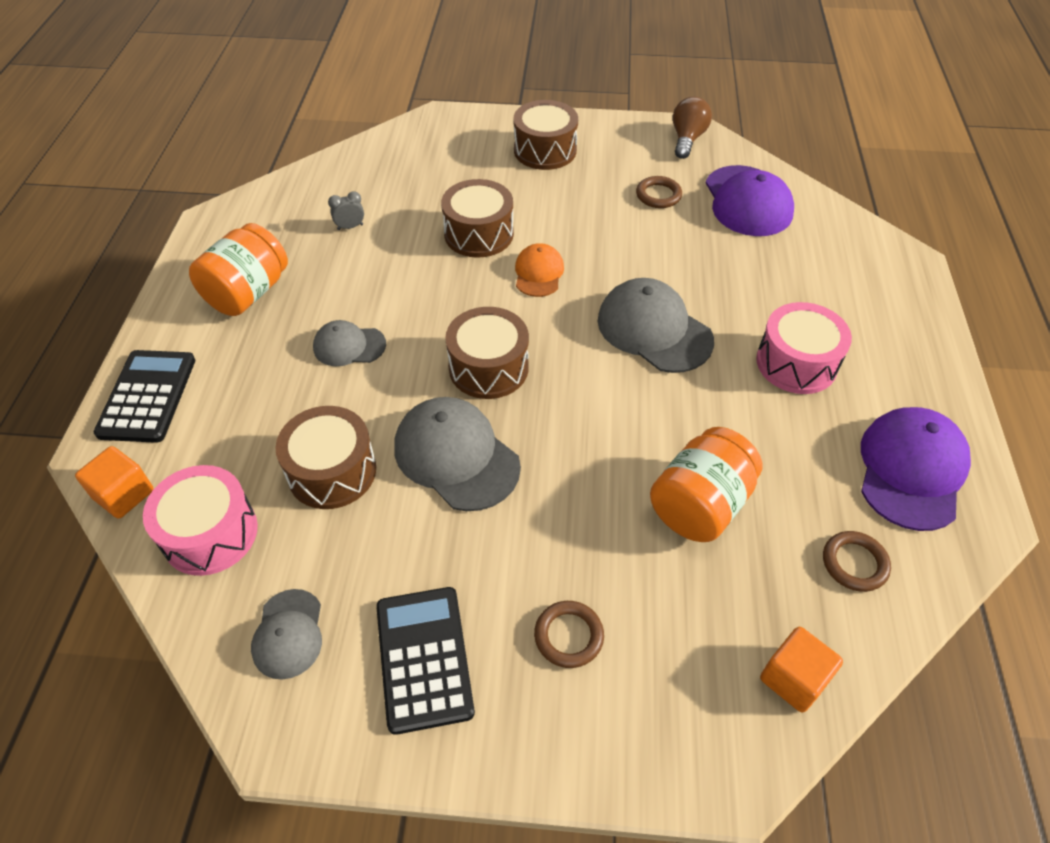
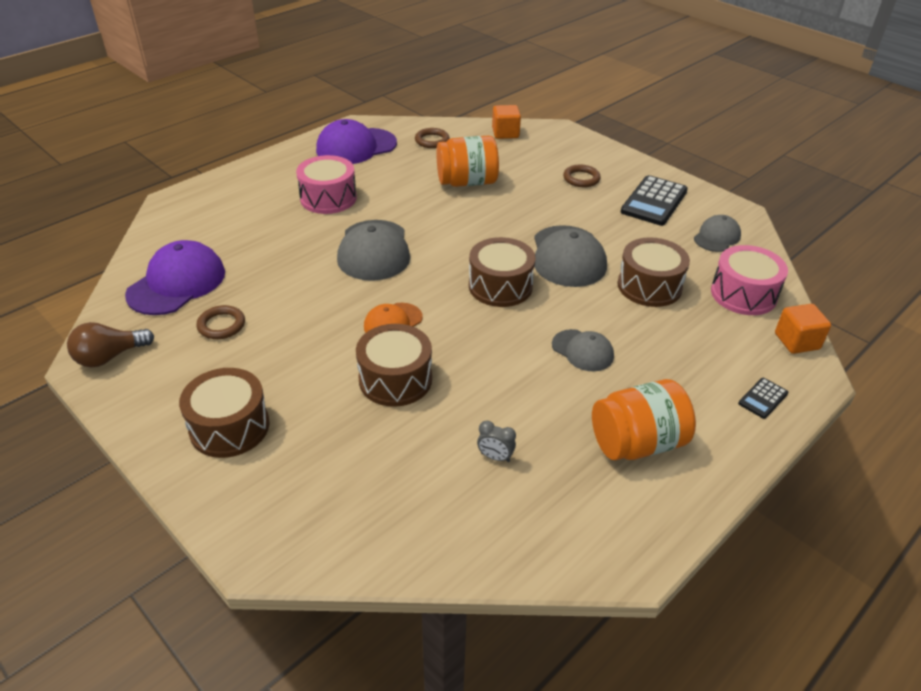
camera: 140 degrees left, 10 degrees down
(147, 396) = (763, 398): black calculator -> black calculator, size x0.49

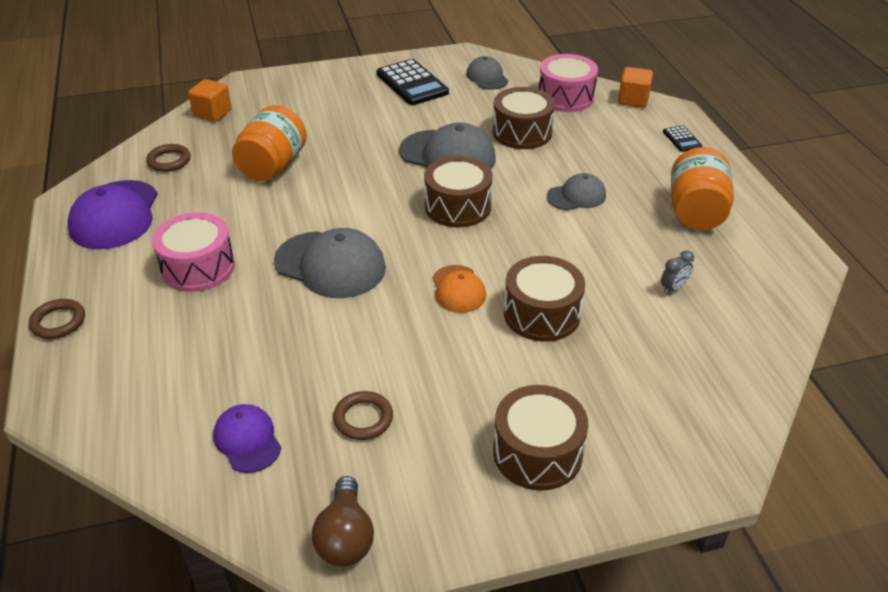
camera: 60 degrees left, 0 degrees up
(177, 283) = (247, 440): purple cap -> purple cap, size x0.58
(581, 179) = (339, 103): brown ring -> brown ring (58, 322)

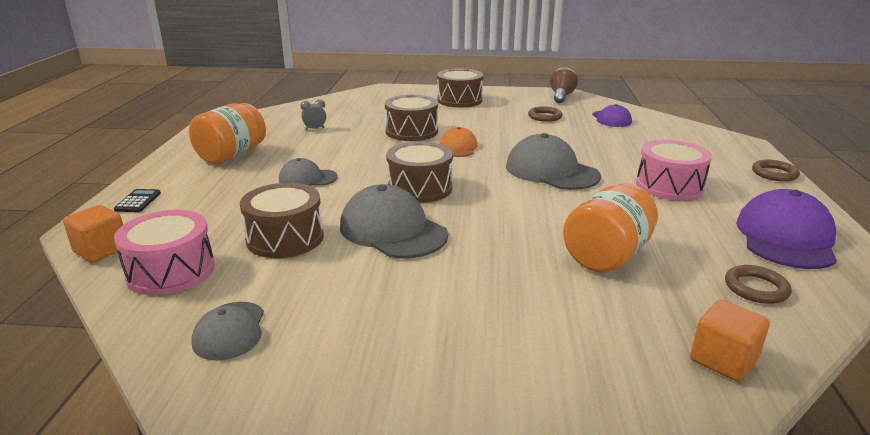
camera: 160 degrees left, 15 degrees down
(412, 83) = (358, 346): black calculator -> none

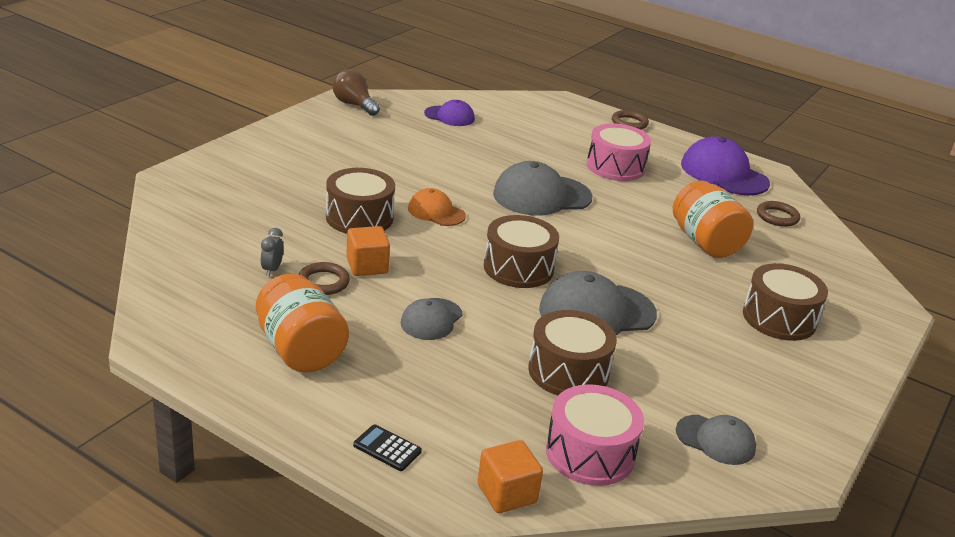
camera: 65 degrees left, 5 degrees up
(459, 100) = (290, 155): brown drum -> brown drum (779, 318)
(544, 117) = (404, 139): brown ring -> brown ring (323, 282)
(723, 360) = (842, 266): orange cube -> orange cube (367, 266)

